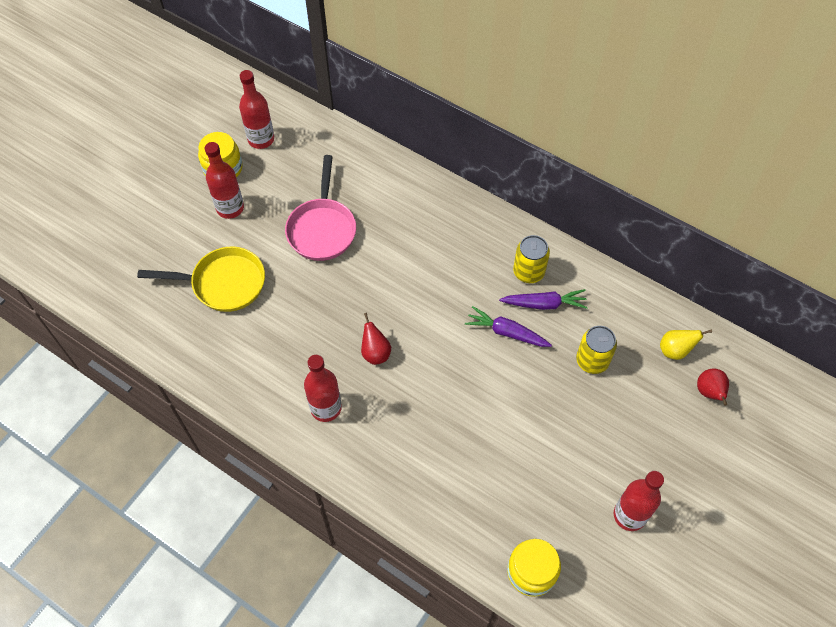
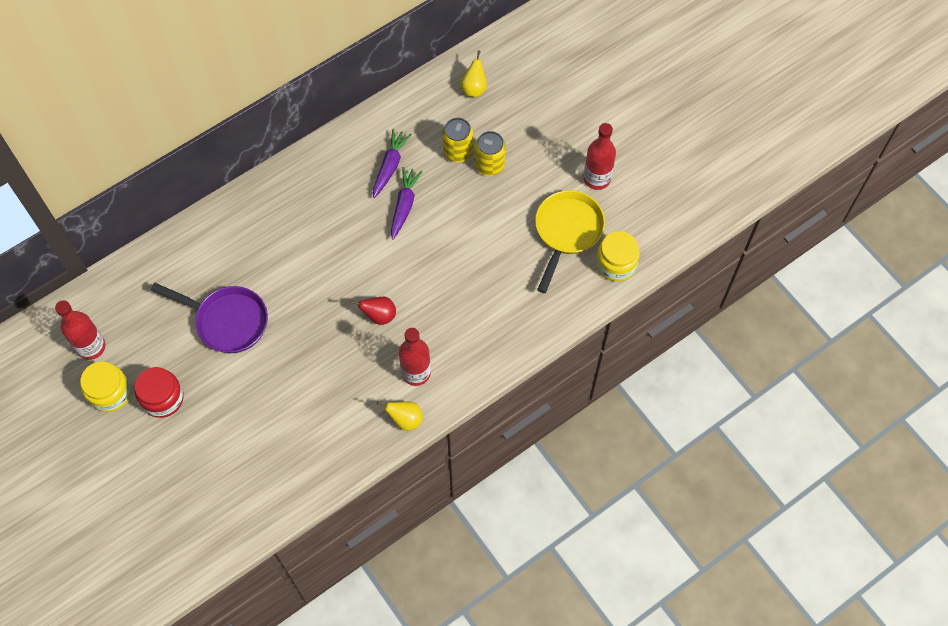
camera: 70 degrees left, 5 degrees up
(223, 283) = (248, 427): yellow pan -> yellow pan (567, 232)
(230, 208) = (162, 398): red bottle -> red jar
(272, 416) = (405, 419): none -> yellow pear
(322, 228) = (227, 321): pink pan -> purple pan
(506, 332) = (404, 205): purple carrot -> purple carrot turned 150 degrees clockwise
(528, 272) = (353, 166): yellow can -> yellow can (490, 165)
(709, 392) = (520, 81): red pear -> none

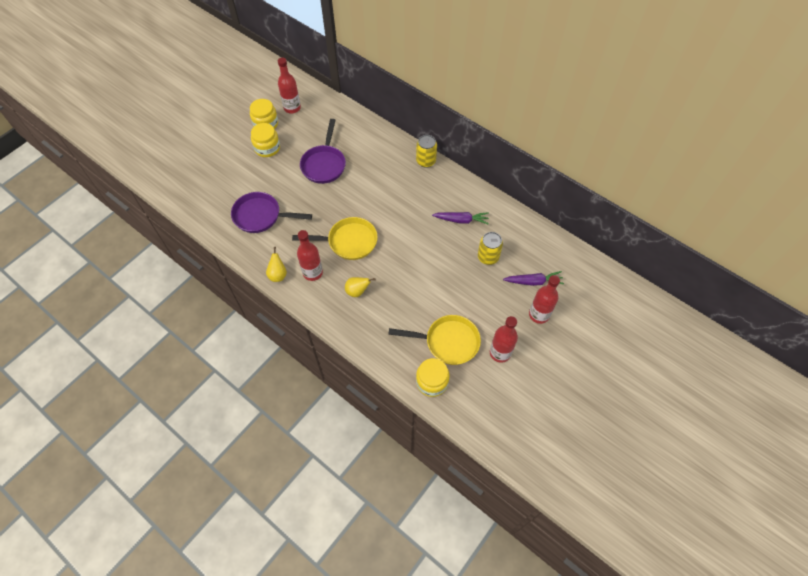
camera: 75 degrees right, 5 degrees down
(162, 398) = (267, 148): red jar -> yellow jar
(294, 427) = (261, 216): none -> purple pan
(379, 316) = (348, 242): red pear -> yellow pan
(404, 205) = (434, 235): purple carrot -> purple carrot (533, 281)
(474, 88) = (543, 255): yellow pear -> yellow pear (357, 291)
(490, 165) = (485, 279): yellow can -> yellow can (426, 161)
(557, 121) = (539, 315): none -> red bottle

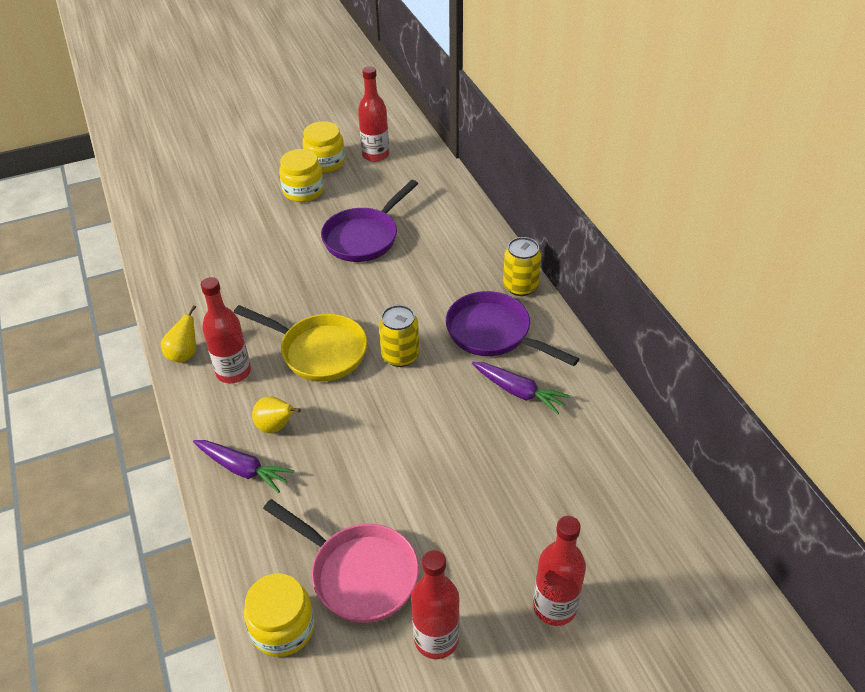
camera: 30 degrees right, 15 degrees down
(261, 216) = (225, 270): purple pan -> purple pan (493, 333)
(448, 342) = (358, 573): yellow pan -> pink pan
(488, 257) = (525, 467): yellow can -> yellow can (400, 355)
(533, 281) = (582, 544): purple carrot -> purple carrot (243, 469)

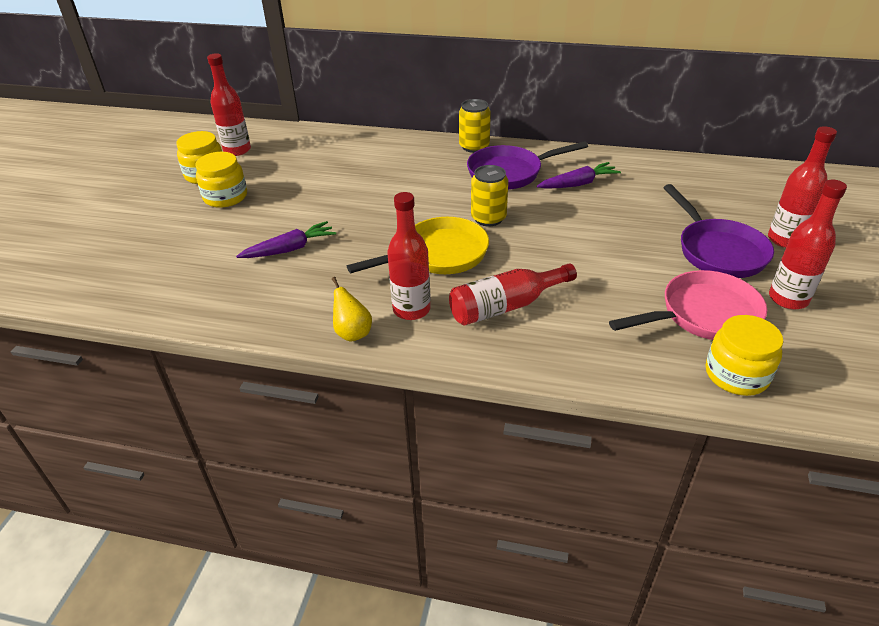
camera: 55 degrees left, 5 degrees down
(243, 469) = (539, 341): purple carrot -> purple carrot (290, 249)
(276, 427) = (505, 306): yellow pear -> red bottle
(364, 237) = (330, 188): purple pan -> purple pan (717, 251)

